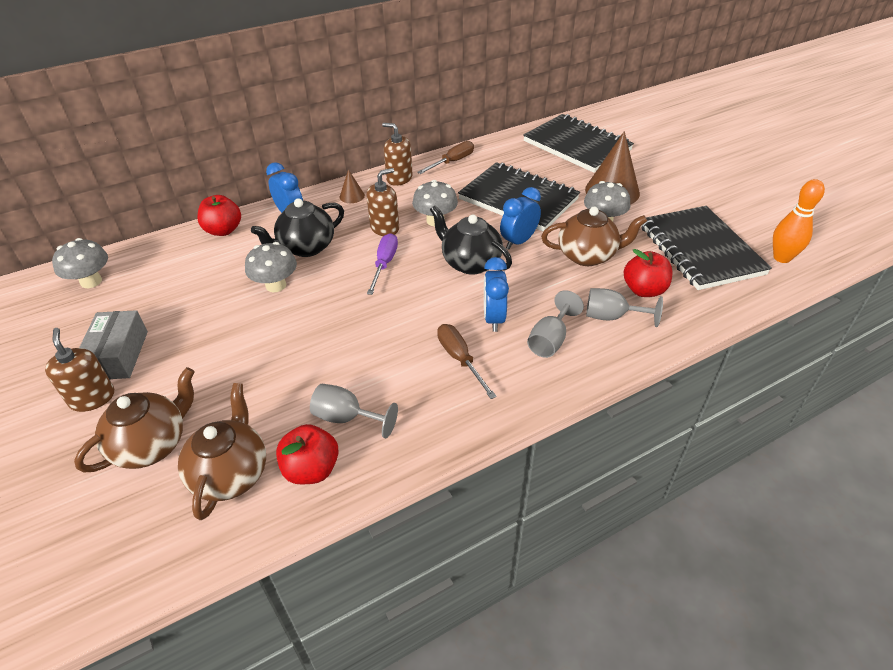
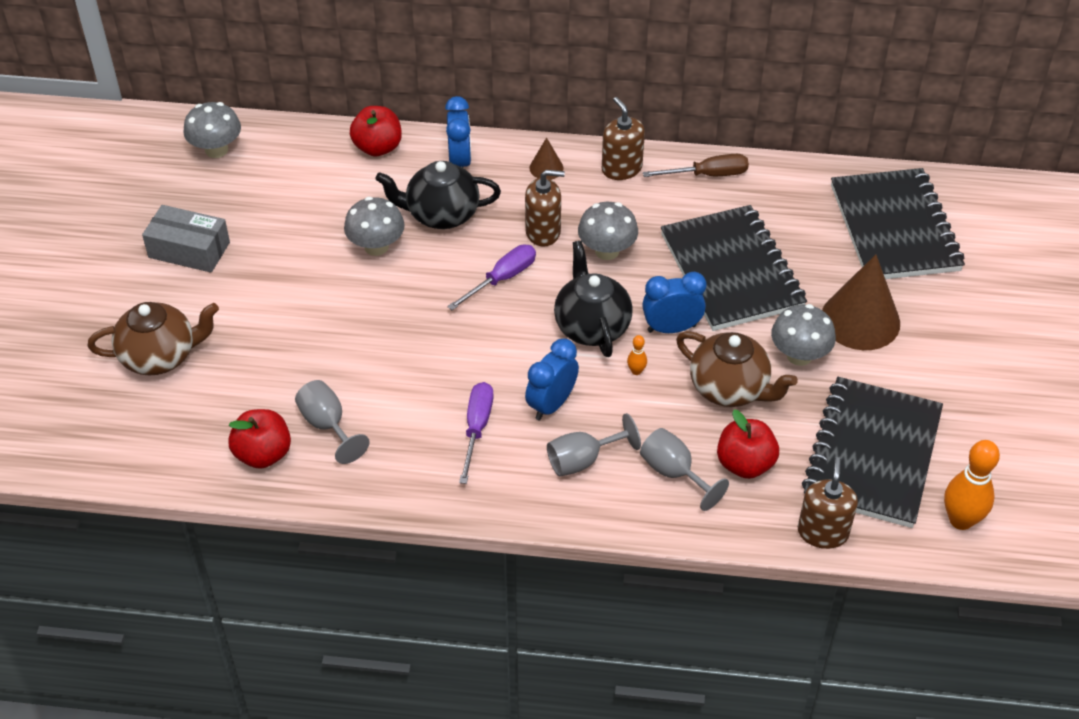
camera: 35 degrees right, 5 degrees up
(92, 398) = (143, 283): brown soap dispenser -> brown soap dispenser (822, 532)
(118, 355) = (189, 250): grey box -> grey box turned 75 degrees clockwise
(231, 473) = (201, 419): brown teapot -> none
(460, 359) = (477, 428): brown screwdriver -> purple screwdriver
(524, 273) = (636, 371): none -> orange bowling pin

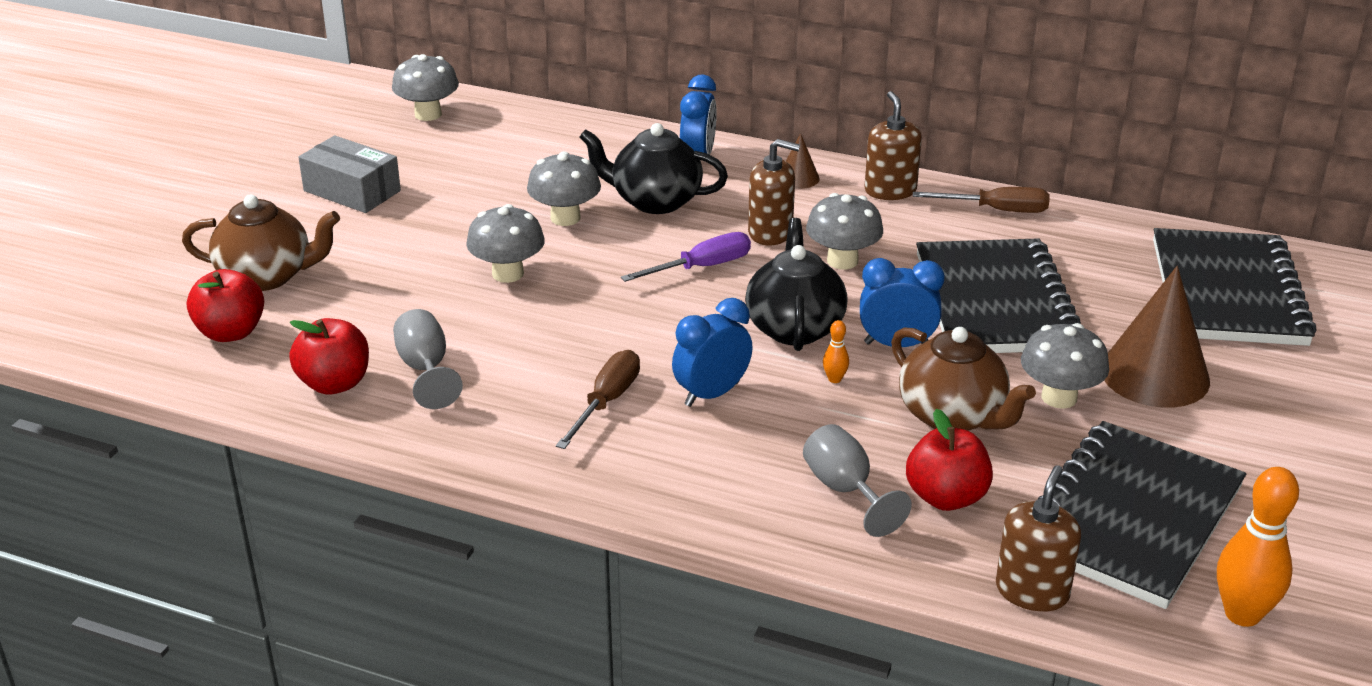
camera: 15 degrees right, 15 degrees down
(353, 315) = (508, 274): none -> grey mushroom
(378, 147) = (608, 135): red apple -> red apple (231, 332)
(477, 428) = (606, 402): purple screwdriver -> brown screwdriver
(583, 460) = (729, 456): grey goblet -> none

